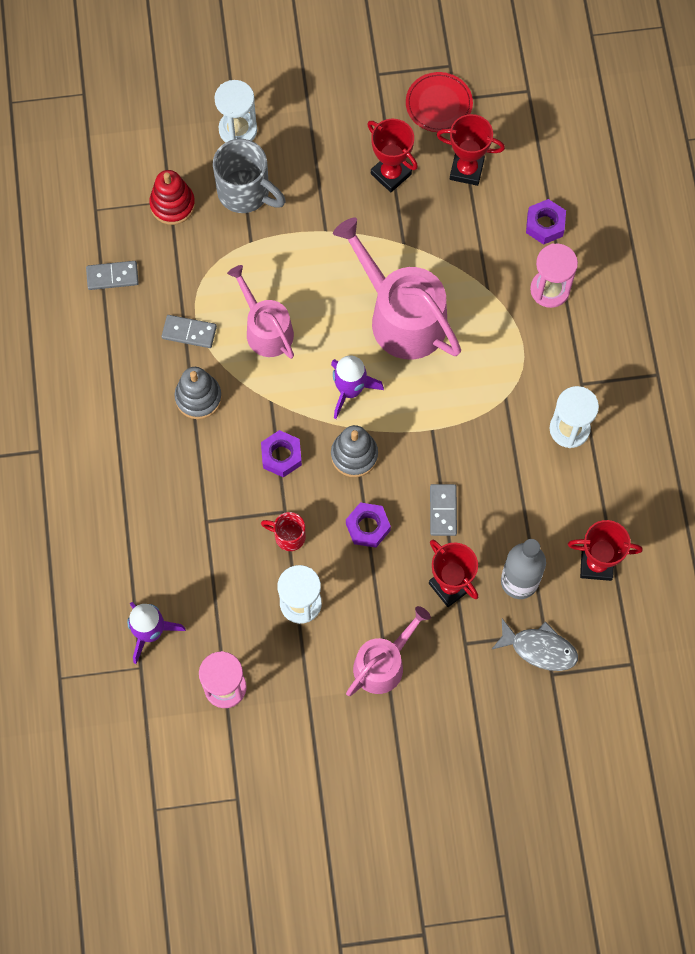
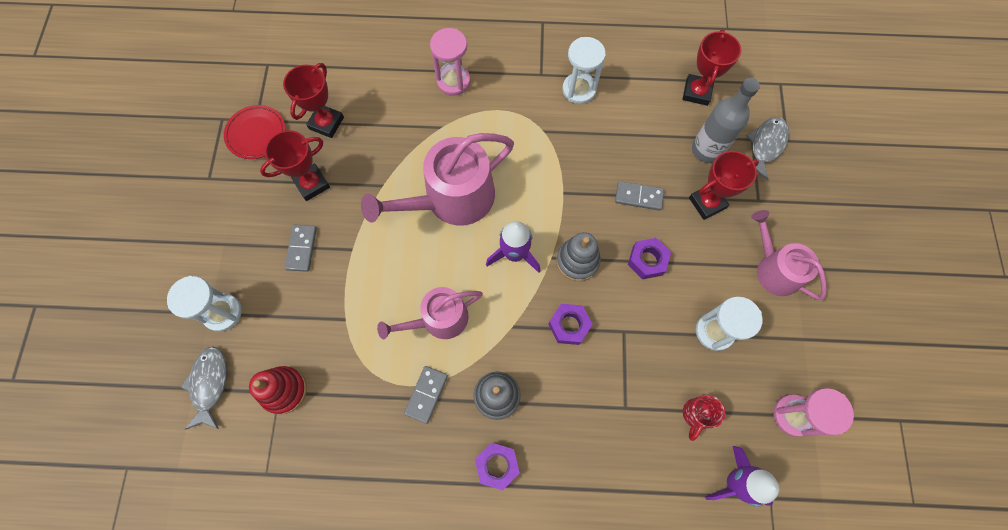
camera: 80 degrees left, 0 degrees up
(112, 276) = (346, 466): grey domino -> grey domino (301, 248)
(167, 139) = (209, 384): none -> grey fish
(246, 192) = (292, 316): grey mug -> none
(288, 536) = (648, 332): red mug -> red mug (696, 415)
(545, 225) = (394, 74): purple nut -> purple nut (497, 465)

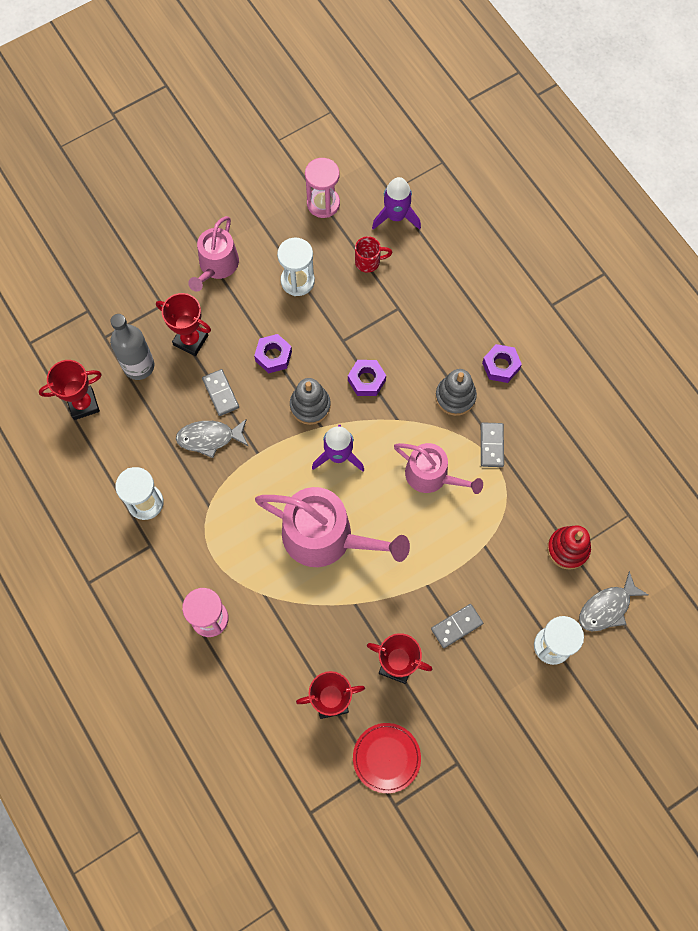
camera: 125 degrees left, 0 degrees up
(426, 394) = (492, 445): grey domino -> grey domino turned 75 degrees counterclockwise
(765, 145) = (104, 324): grey fish -> grey fish (209, 438)

